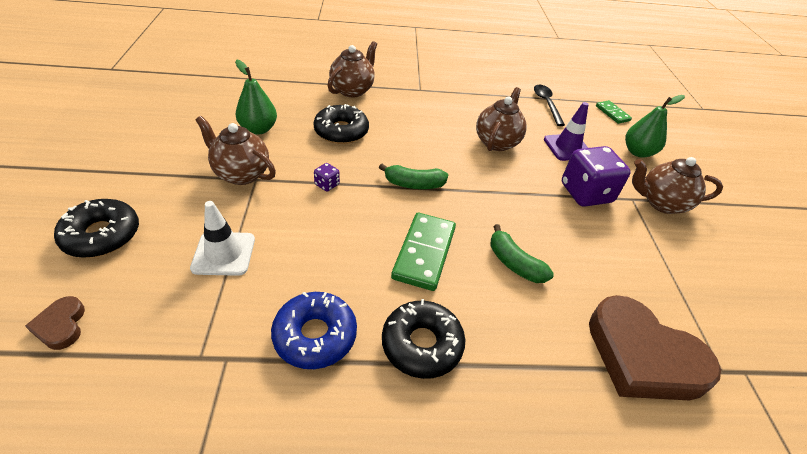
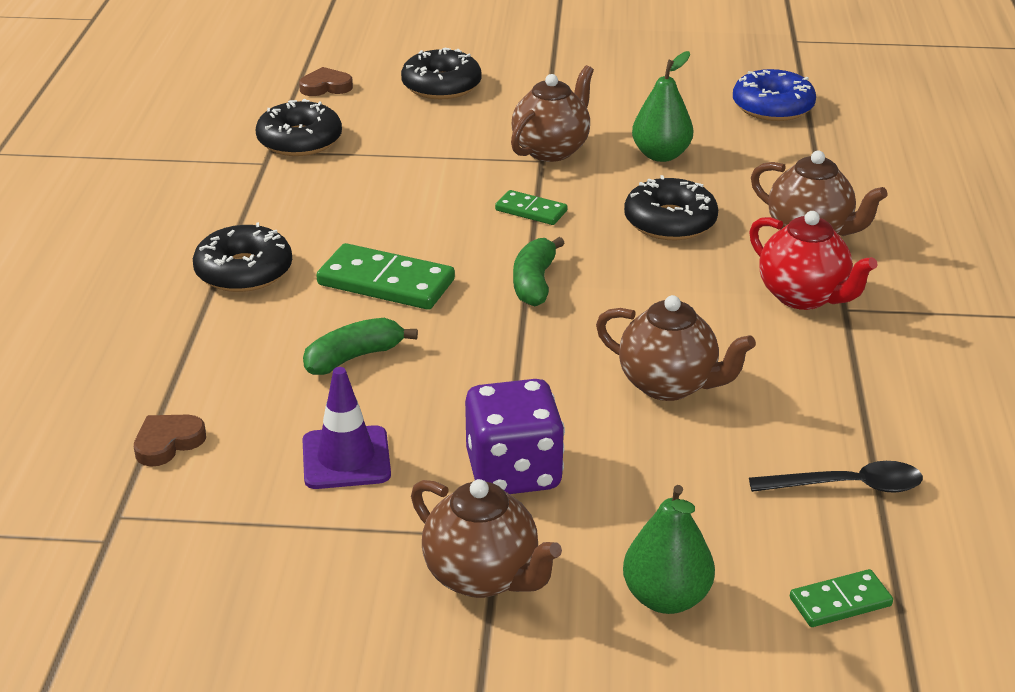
camera: 100 degrees right, 10 degrees down
(184, 334) = (300, 141): none -> black donut
(224, 253) = (405, 150): white traffic cone -> none
(315, 335) = (276, 207): blue donut -> blue donut (772, 107)
(327, 184) = (531, 211): purple dice -> green domino
(412, 98) = (803, 296): none -> red teapot
(567, 147) = (667, 481): purple traffic cone -> purple traffic cone (346, 458)
(642, 356) = (168, 443): brown heart -> brown heart, size x0.44
(661, 203) = (483, 576): brown teapot -> brown teapot turned 120 degrees clockwise

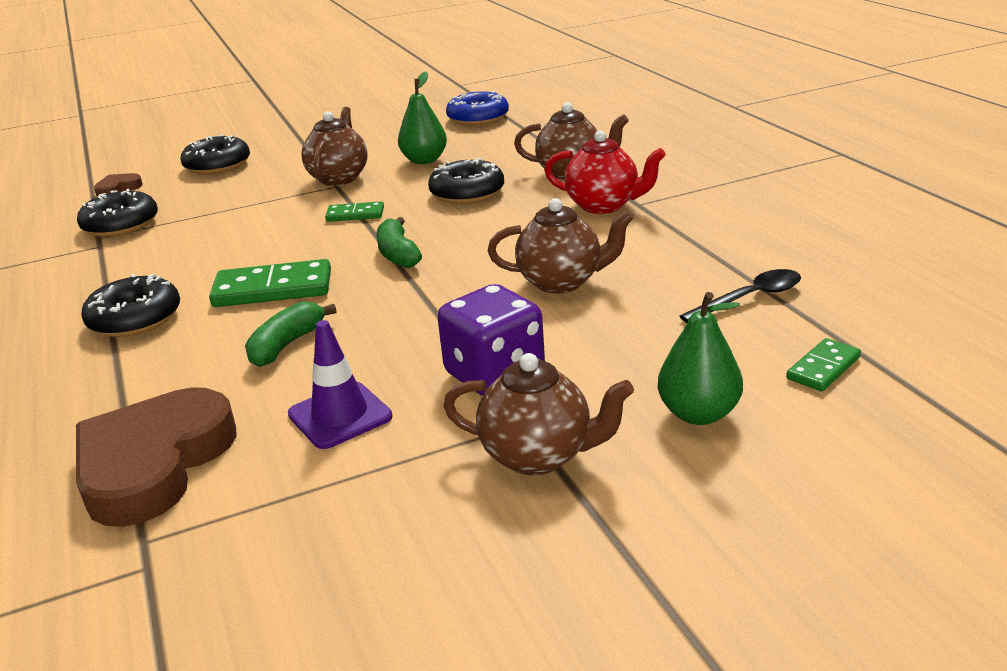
camera: 25 degrees left, 5 degrees down
(168, 443) = (154, 463): brown heart -> brown heart, size x2.28

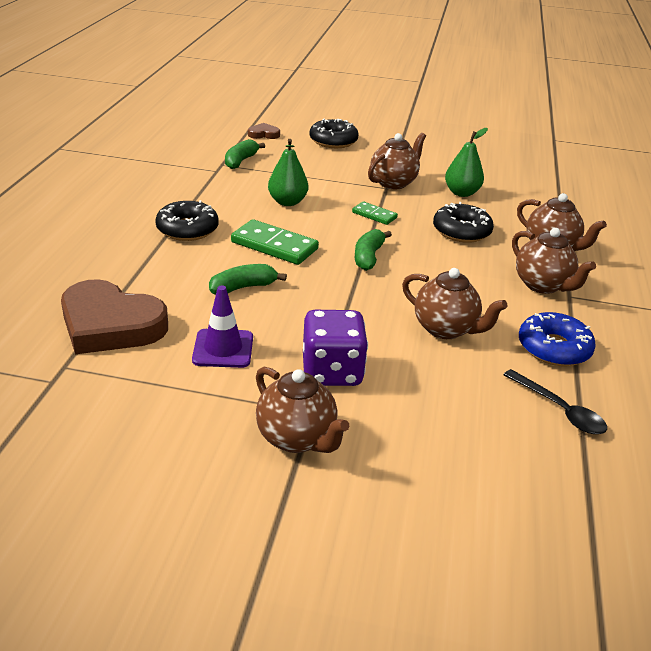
camera: 30 degrees right, 5 degrees up
(121, 224) = (241, 161): black donut -> green banana
(154, 463) = (110, 325): brown heart -> brown heart turned 120 degrees counterclockwise
(478, 118) = (535, 174): blue donut -> blue donut (554, 348)
(603, 206) = (542, 285): red teapot -> brown teapot
(698, 414) = (422, 470): green pear -> green pear (287, 202)
(750, 298) = (559, 410): black spoon -> black spoon turned 45 degrees clockwise
(823, 368) = (546, 490): green domino -> none

